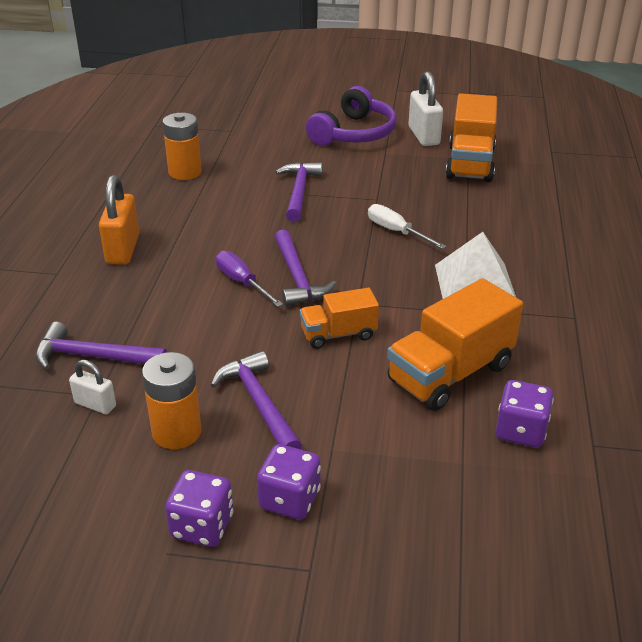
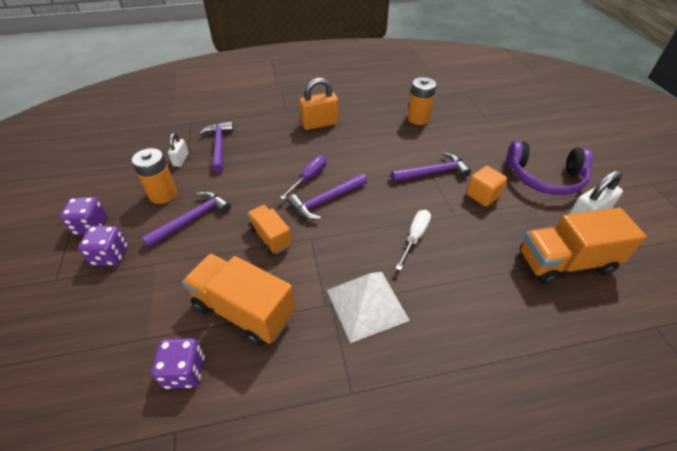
camera: 70 degrees right, 10 degrees up
(357, 174) = (482, 195): none -> orange cube

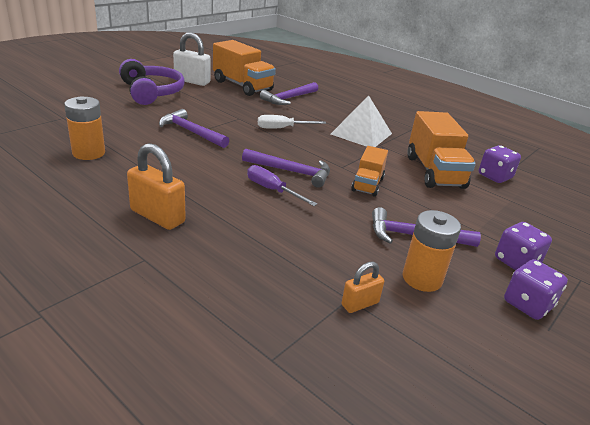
camera: 130 degrees left, 15 degrees down
(181, 160) = (360, 304): white padlock -> orange padlock
(219, 146) = (294, 283): purple hammer -> purple hammer (288, 98)
(309, 178) = (272, 190): purple screwdriver -> purple screwdriver turned 45 degrees clockwise
(482, 195) = (201, 111): orange cube -> none

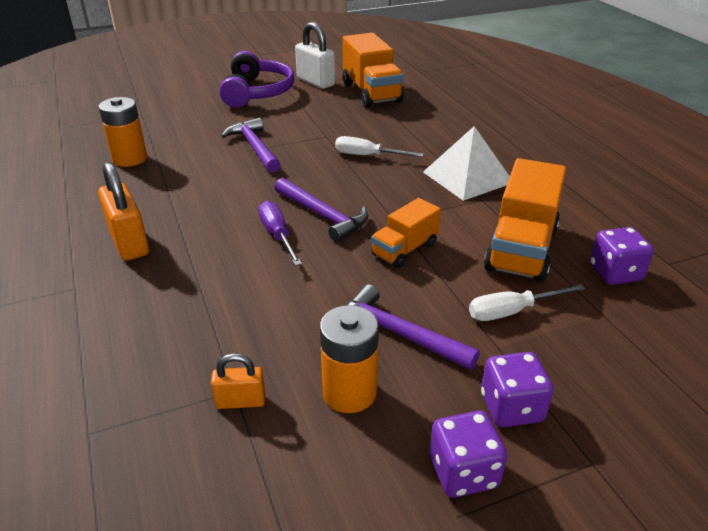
camera: 30 degrees right, 5 degrees up
(288, 98) = (415, 115): purple hammer -> none
(464, 208) = (512, 311): none -> white screwdriver

